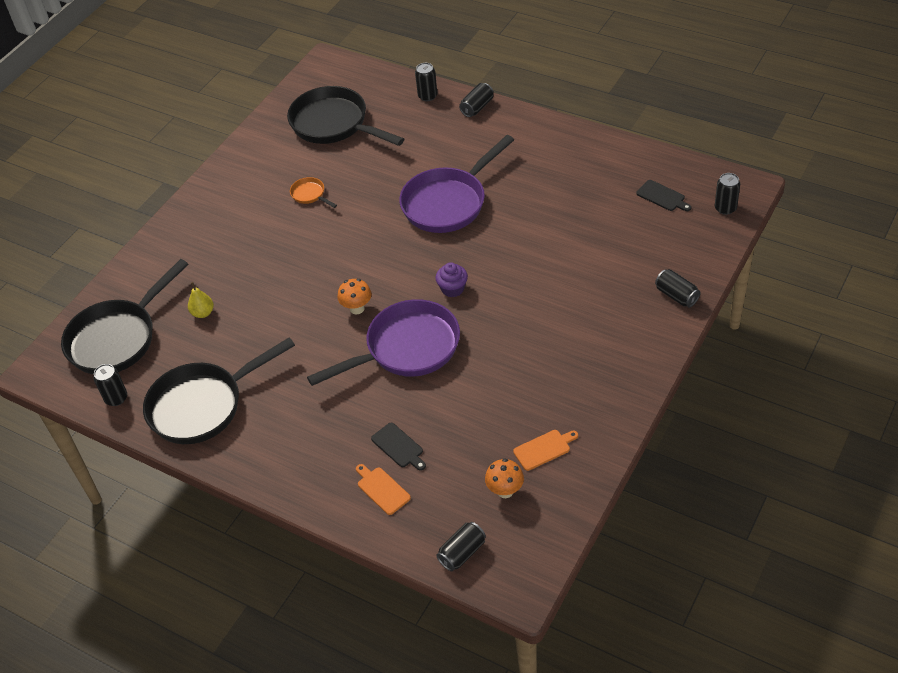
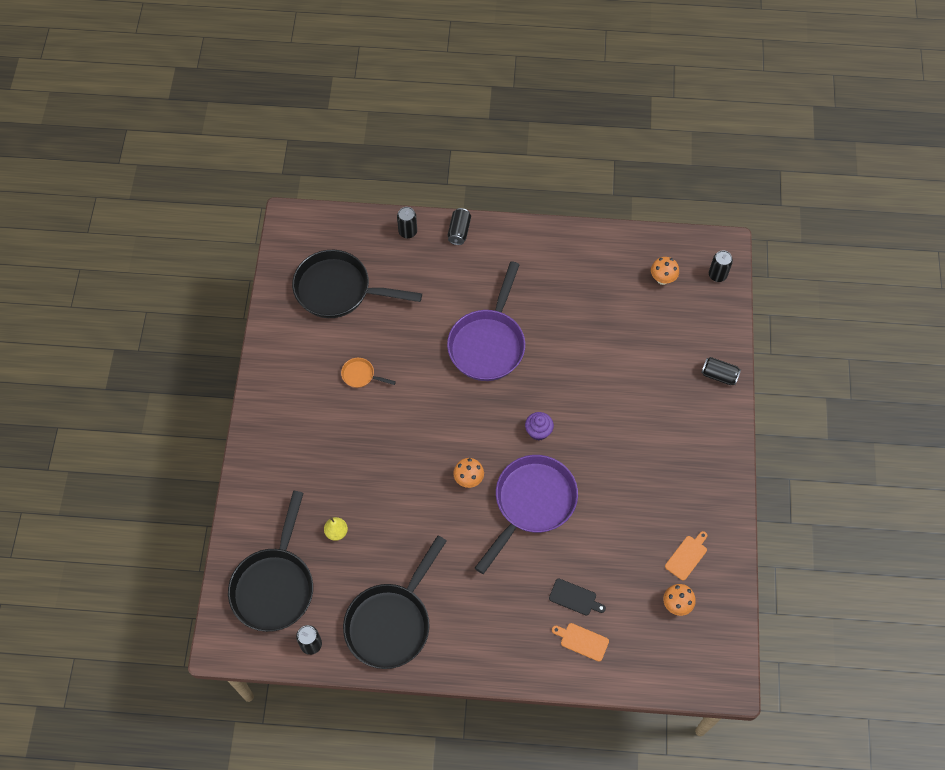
camera: 30 degrees left, 15 degrees up
(462, 553) = (672, 671): black can -> none
(662, 196) = (662, 279): black cutting board -> orange mushroom

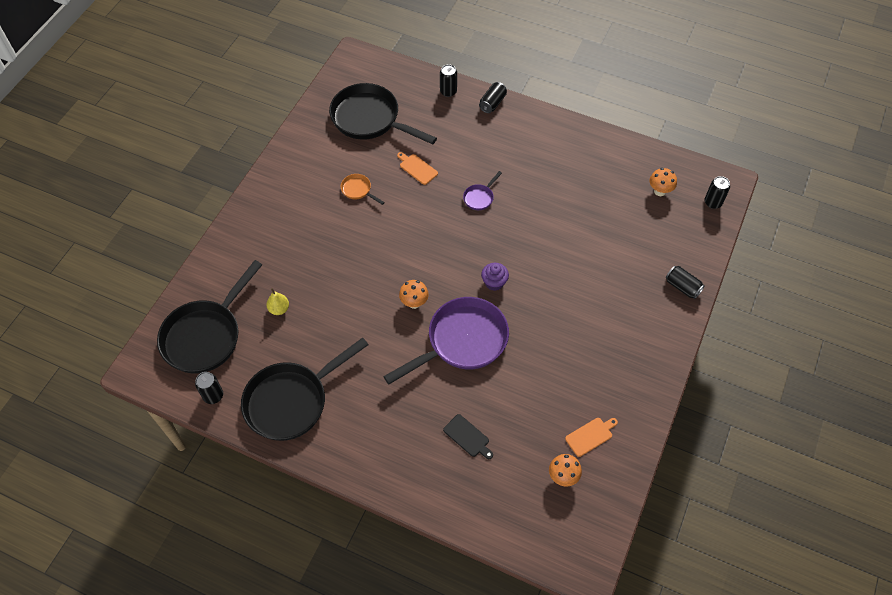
camera: 20 degrees right, 5 degrees down
(488, 343) = (480, 197): purple pan -> purple pan, size x0.42
(582, 641) = (458, 478): orange cutting board -> orange cutting board (417, 168)

